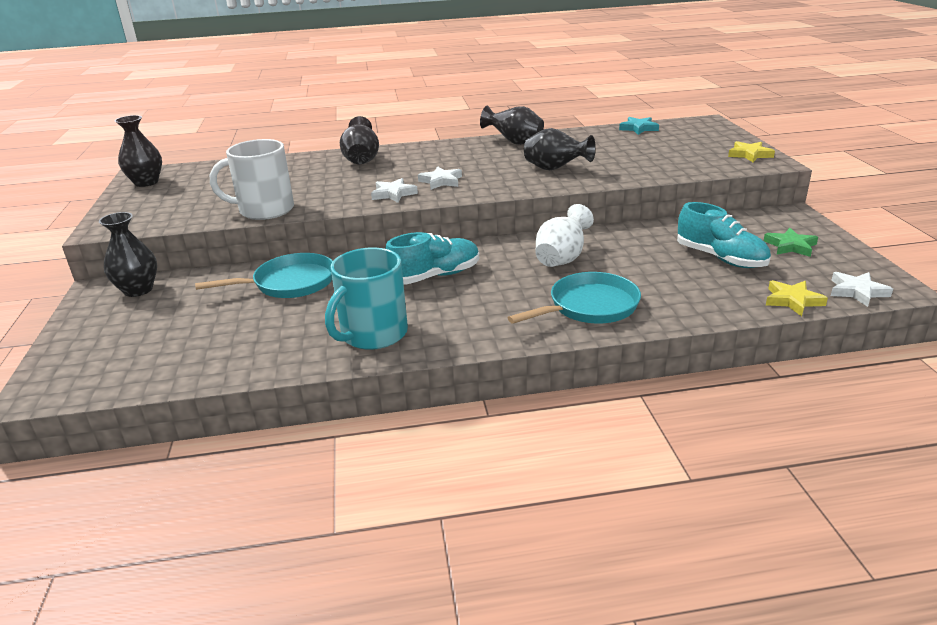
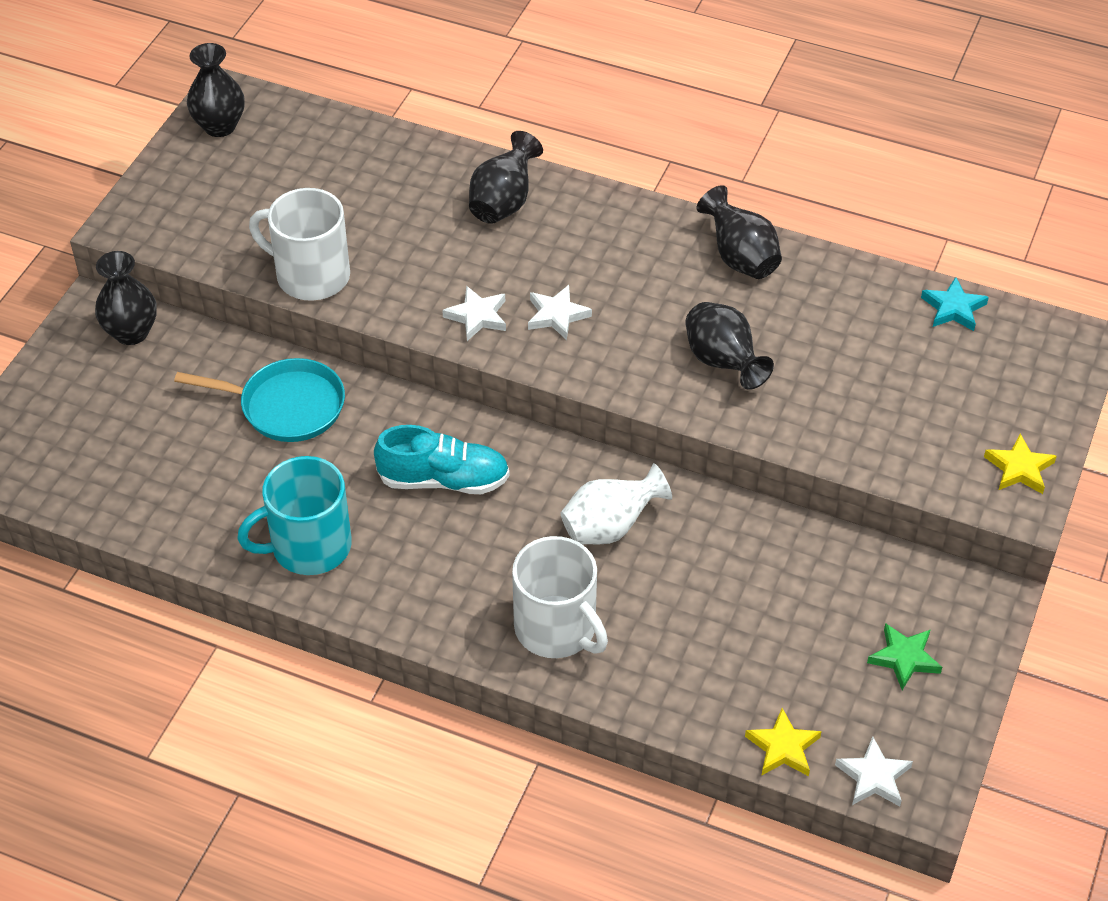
camera: 30 degrees right, 20 degrees up
(589, 307) = (557, 628): turquoise pan -> white mug
(720, 258) = (792, 631): turquoise shoe -> none

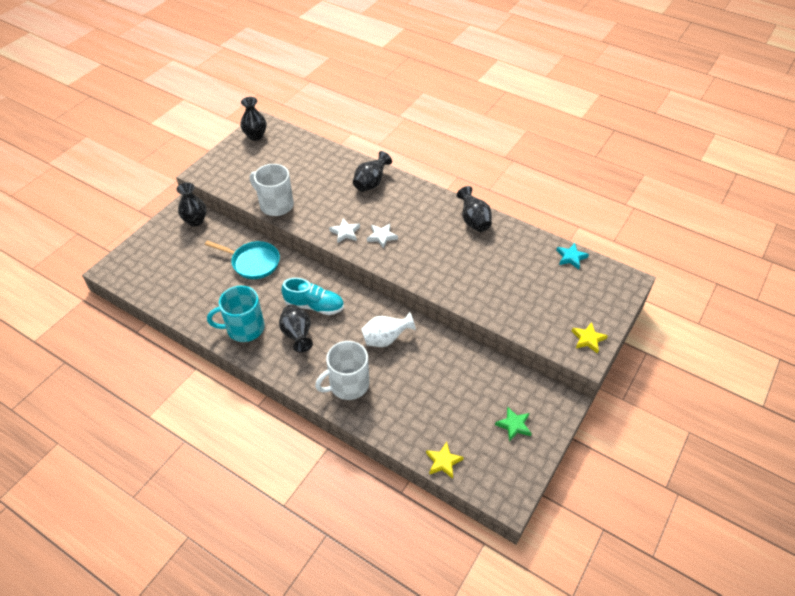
camera: 10 degrees right, 0 degrees up
(557, 628) = (348, 384): white mug -> white mug turned 90 degrees clockwise
(722, 363) = (454, 268): black vase -> black vase (297, 335)
(873, 777) = (485, 484): white star -> none

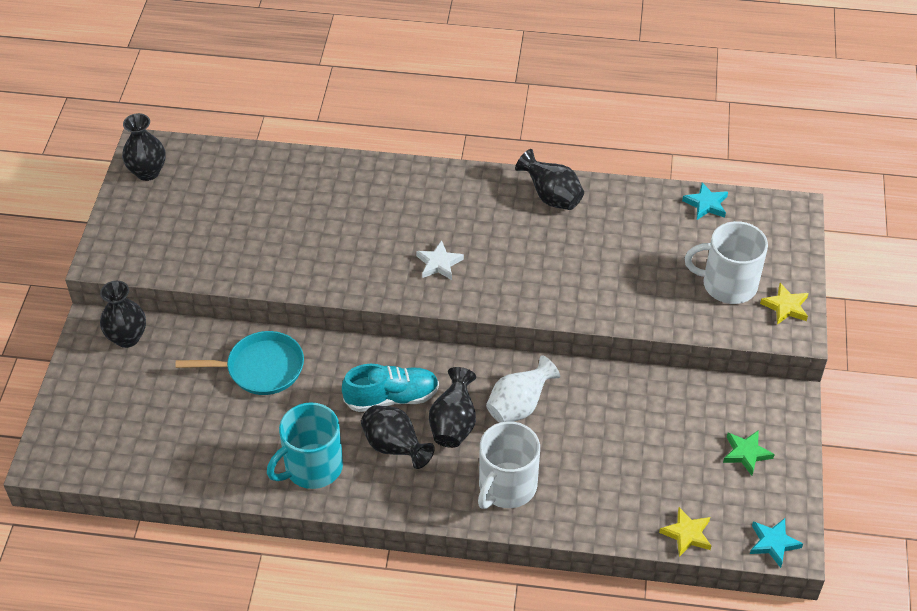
camera: 25 degrees left, 0 degrees up
(275, 205) = (253, 270): white mug -> white mug (728, 284)
(345, 232) = (383, 275): white star -> none
(371, 183) = (373, 189): black vase -> black vase (453, 424)
(498, 492) = (773, 543): none -> turquoise star

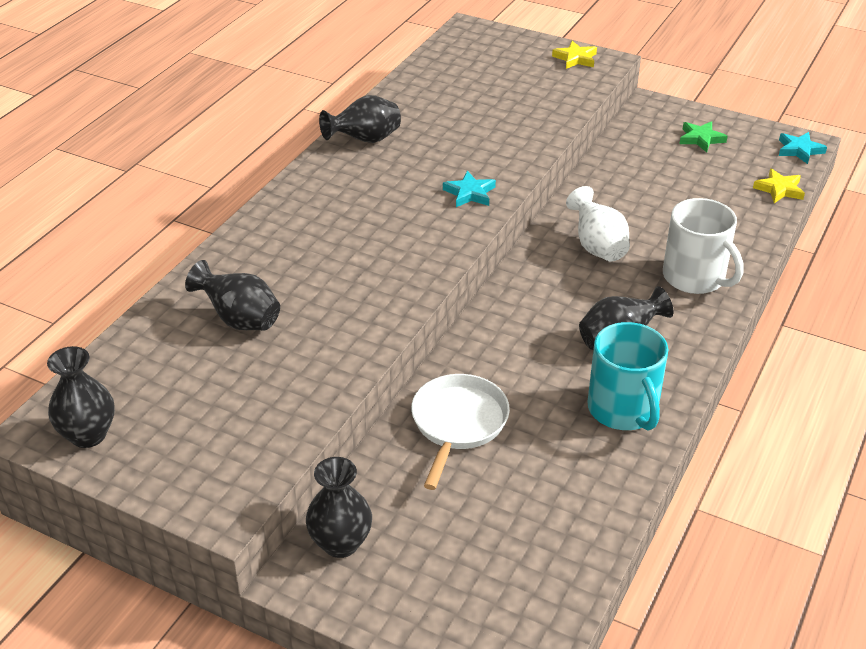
camera: 70 degrees left, 10 degrees down
(260, 368) = (458, 424): turquoise pan -> white pan
(392, 398) = (549, 329): turquoise shoe -> none
(439, 263) = (411, 228): white star -> none
(453, 424) = (603, 294): black vase -> black vase (240, 320)
(706, 204) = (432, 64): turquoise star -> turquoise star (469, 193)
(728, 284) = (535, 78): white mug -> none

